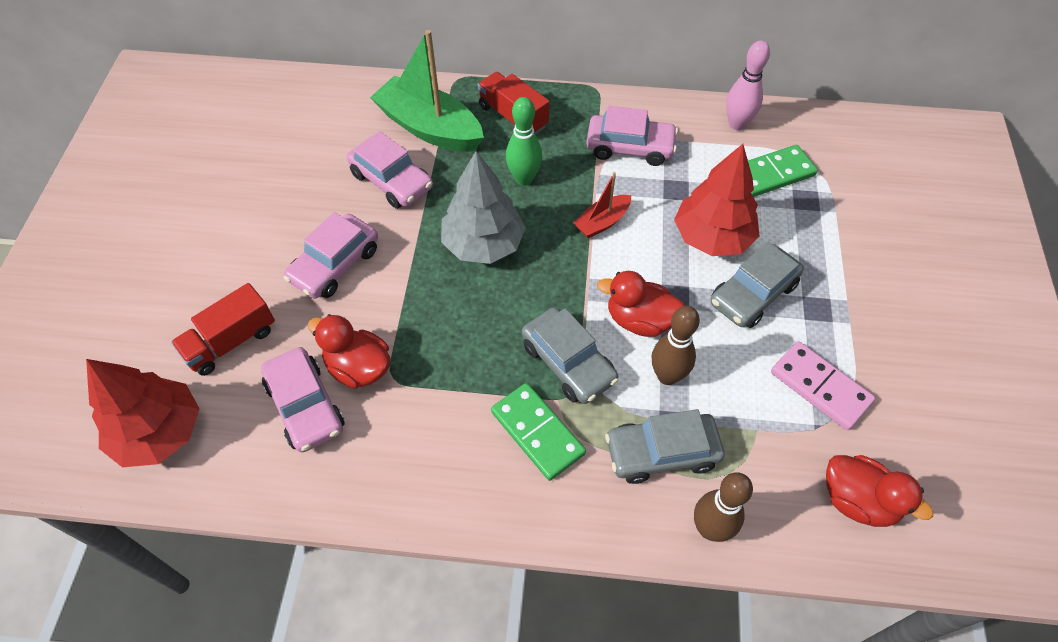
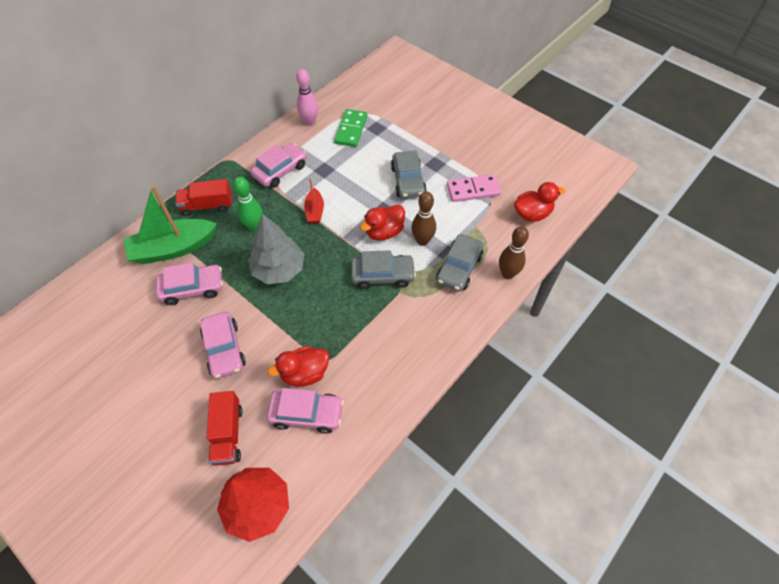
camera: 55 degrees left, 0 degrees up
(537, 433) = (410, 312): green domino -> none
(712, 237) = (364, 175): red tree -> none

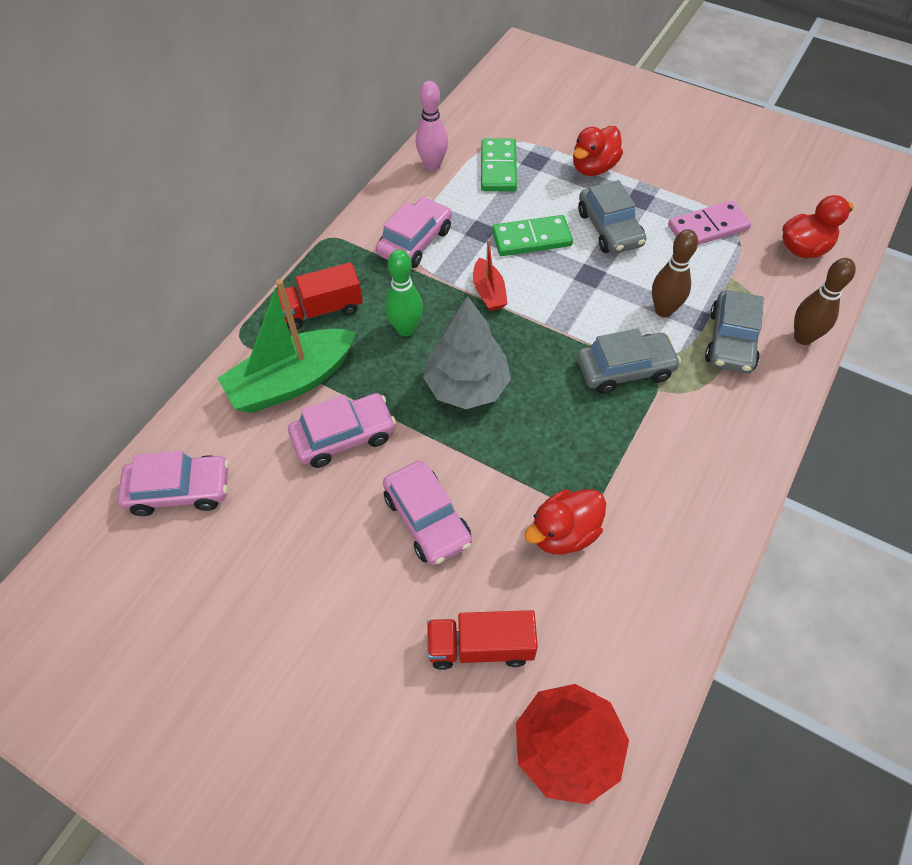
camera: 10 degrees left, 0 degrees up
(228, 434) = (480, 647): red truck -> red truck turned 105 degrees clockwise
(306, 414) = (589, 593): pink car -> pink car (179, 490)
(355, 180) = (531, 239): none -> green domino
(384, 232) = (603, 307): red duck -> red duck (593, 168)

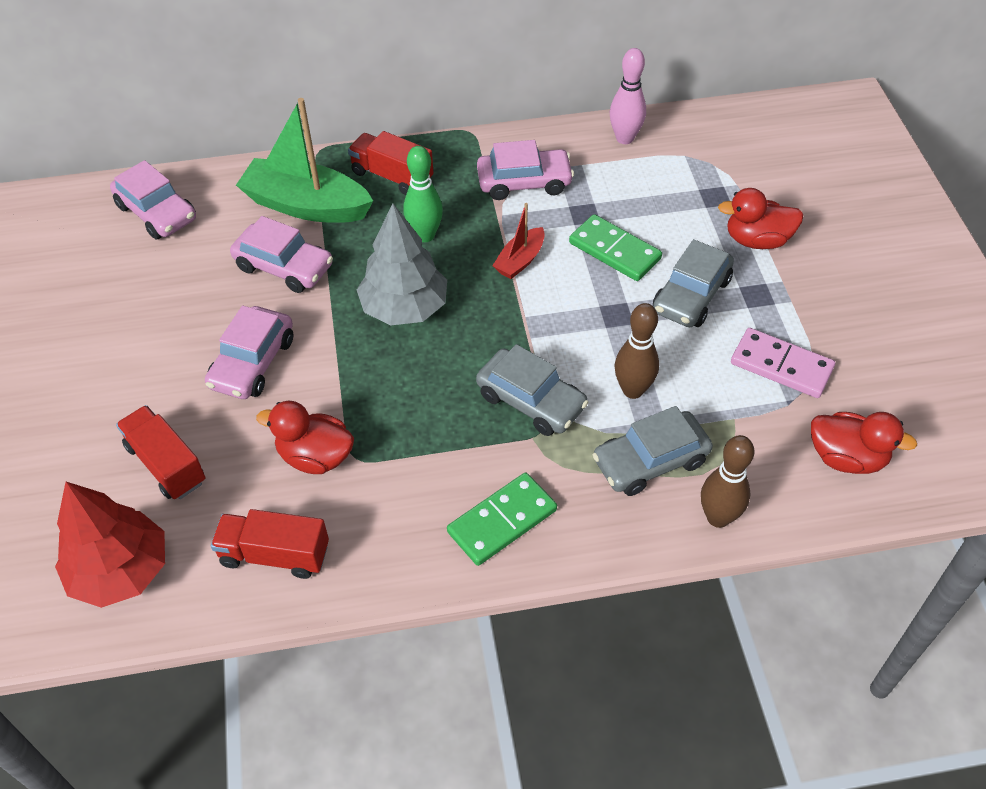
camera: 50 degrees right, 5 degrees down
(498, 168) = (674, 179): green domino -> green domino (502, 521)
(638, 618) = (275, 555): none -> red truck

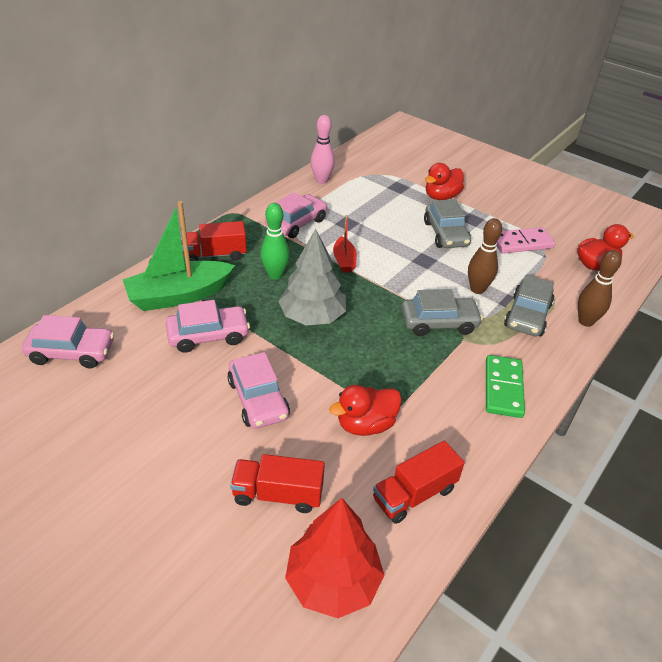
camera: 45 degrees left, 10 degrees down
(614, 251) = (385, 232): green domino -> none

